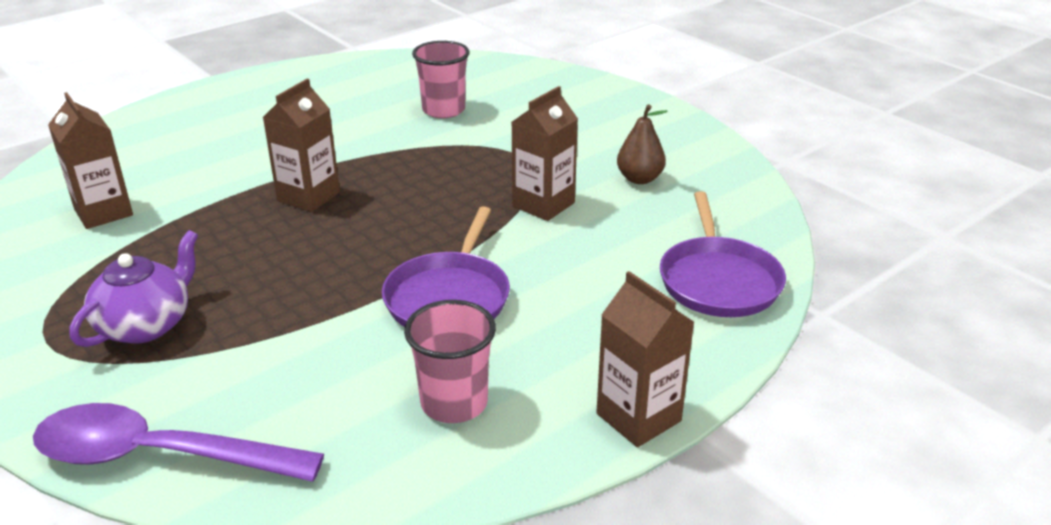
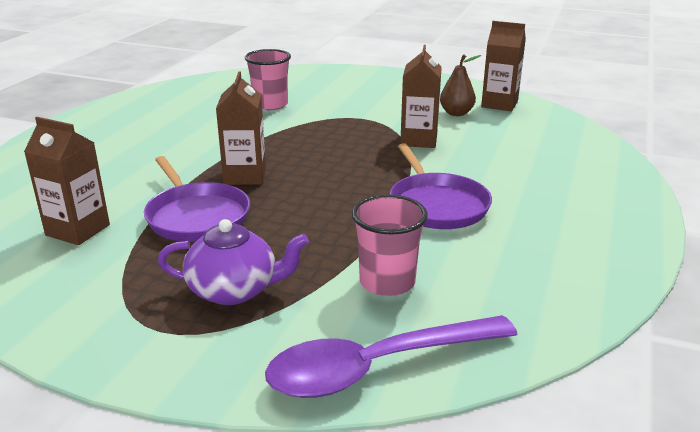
camera: 30 degrees left, 5 degrees down
(146, 325) = (234, 290): purple teapot -> purple teapot turned 90 degrees clockwise
(454, 403) = (530, 260): pink cup -> pink cup (387, 282)
(638, 417) = (642, 230): brown carton -> brown carton (499, 104)
(718, 280) = (578, 151): purple pan -> purple pan (196, 216)

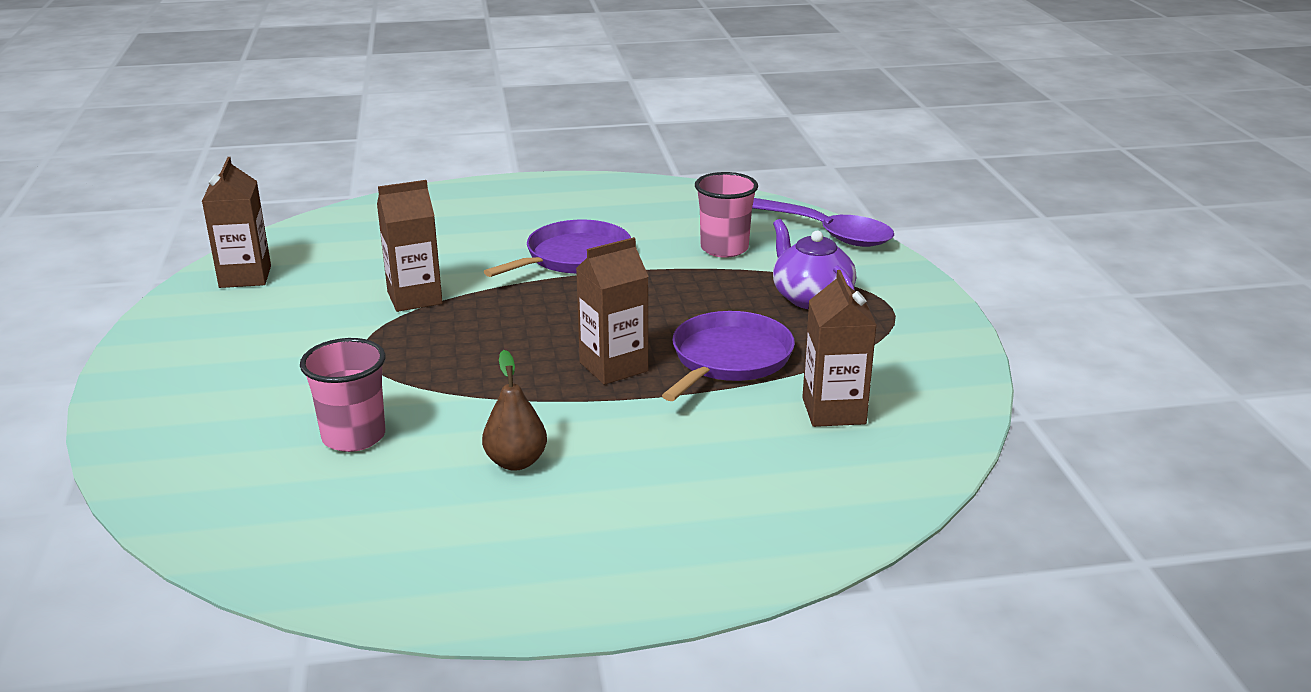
camera: 120 degrees left, 0 degrees up
(456, 113) = (300, 295): brown pear -> brown pear (516, 462)

